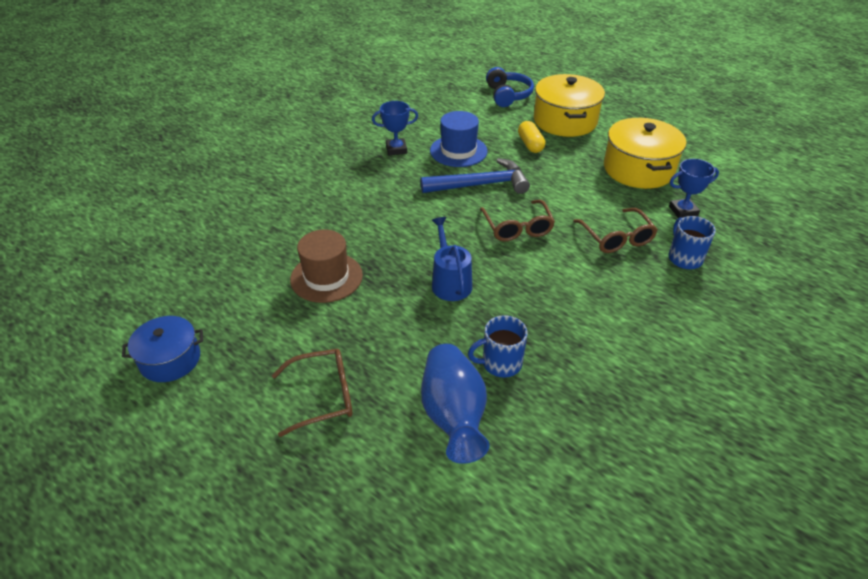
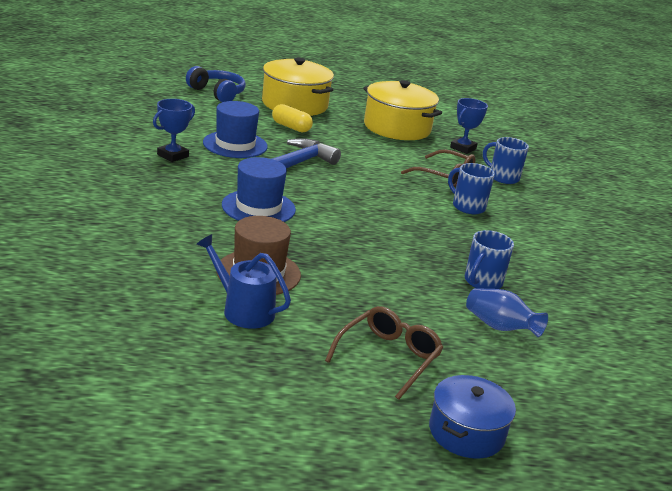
camera: 45 degrees left, 15 degrees down
(170, 359) = (203, 392): blue pot -> blue pot (466, 432)
(401, 217) = (258, 207): none -> blue hat
(450, 282) = (369, 242): blue watering can -> blue watering can (243, 310)
(453, 415) = (499, 327): blue vase -> blue vase, size x0.64
(517, 228) = (366, 189): brown glasses -> none
(596, 278) = (467, 206): none -> blue mug

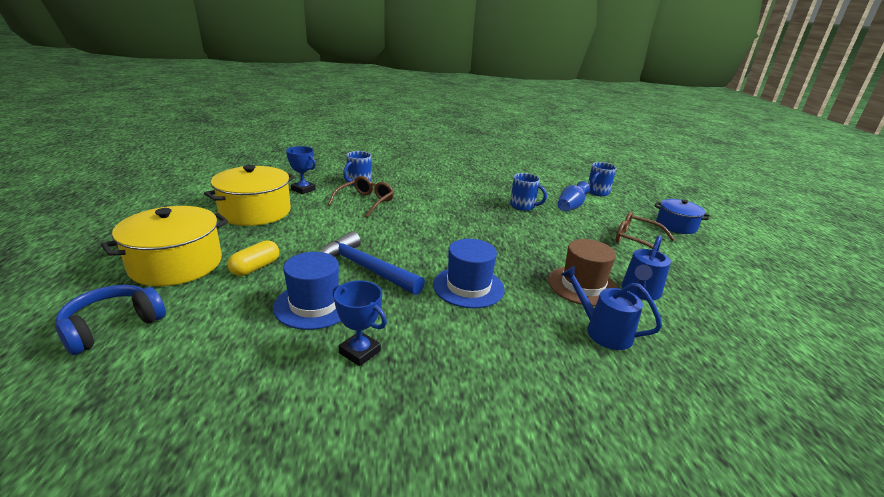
camera: 90 degrees left, 0 degrees up
(172, 261) = (603, 331): none -> blue watering can
(467, 206) = (416, 199): blue mug -> blue mug (597, 192)

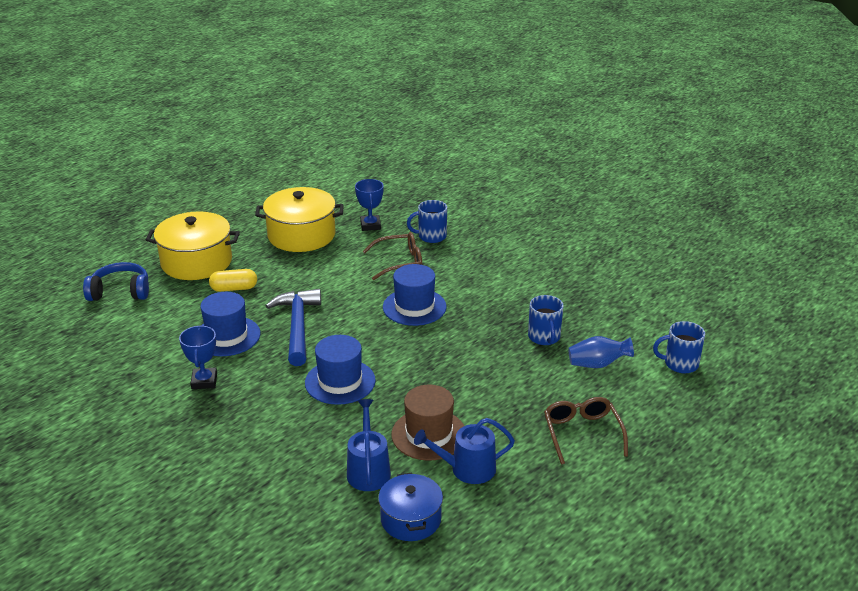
camera: 50 degrees right, 5 degrees up
(424, 221) = (414, 307): none -> blue hat
(676, 225) = (679, 448): blue pot -> blue pot (410, 519)

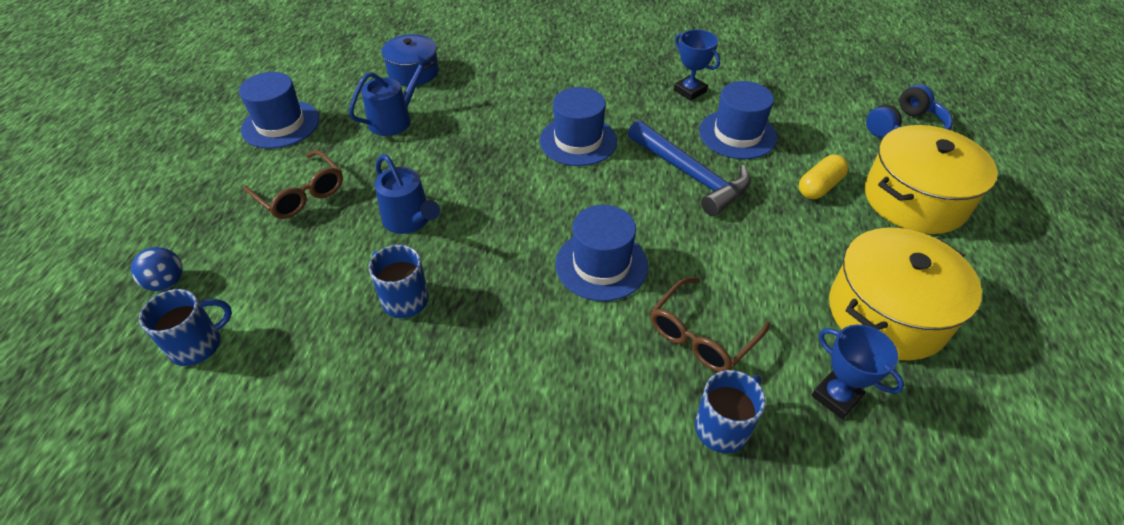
camera: 145 degrees right, 15 degrees up
(368, 470) = (476, 87): blue watering can -> blue watering can (410, 220)
(429, 434) = (451, 131): brown hat -> none
(575, 514) = (280, 124): none -> blue hat
(597, 364) = (315, 289): blue vase -> none
(698, 409) = (167, 282): none -> blue ball

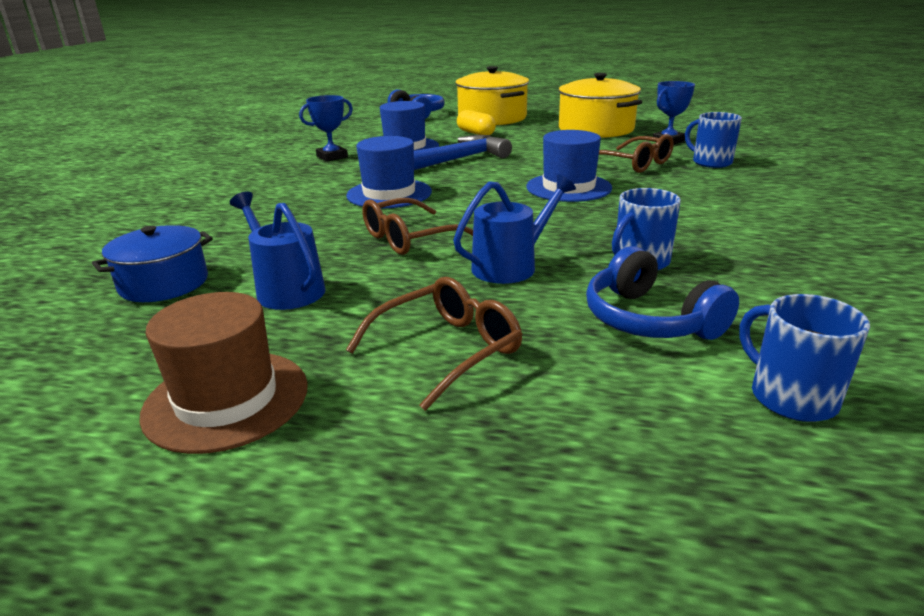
camera: 85 degrees left, 20 degrees down
(167, 282) = (682, 463): blue ball -> none
(280, 124) = (226, 399): blue hat -> brown hat
(308, 291) = (649, 320): none -> blue headphones
(471, 163) = (409, 238): none -> brown glasses

